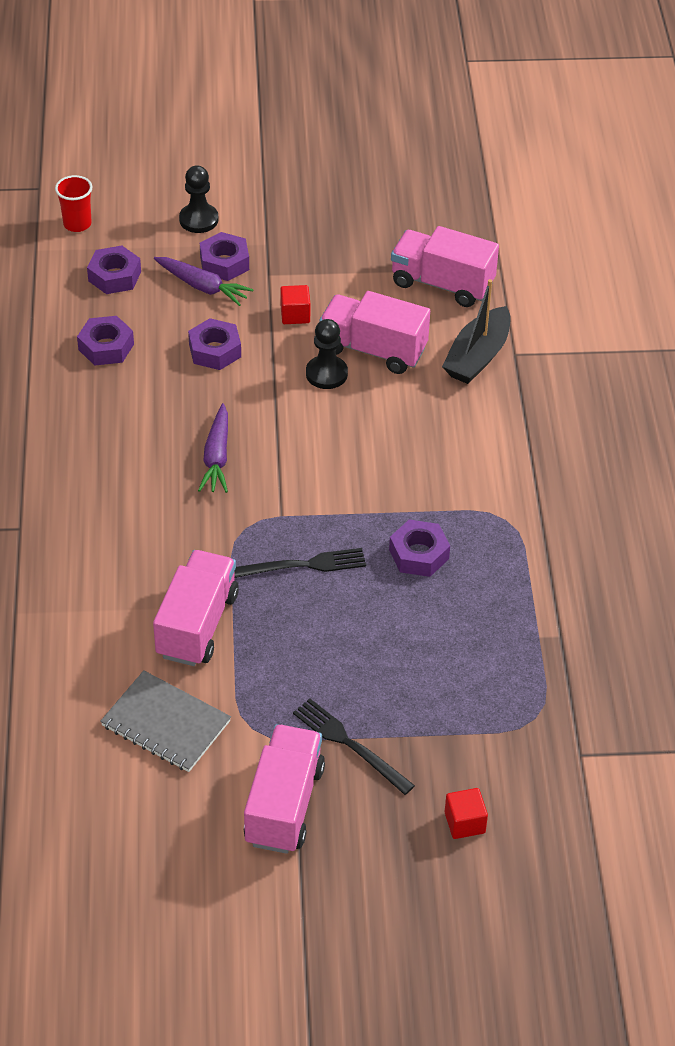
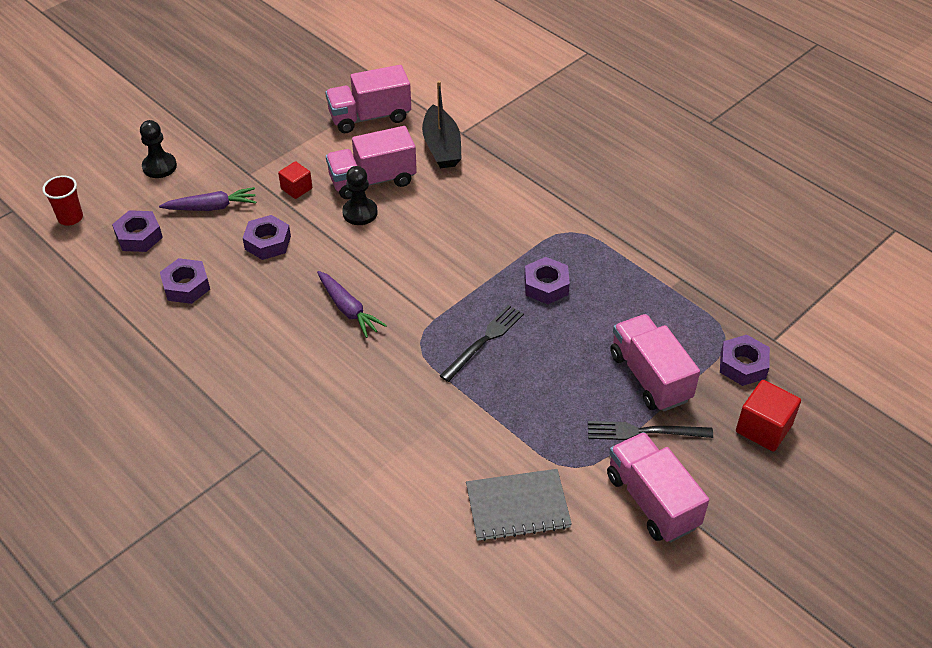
camera: 40 degrees left, 0 degrees up
(197, 625) = (461, 426): pink truck -> pink truck (649, 377)
(224, 263) = (210, 184): purple nut -> purple nut (743, 365)
(464, 822) = (763, 428): red cube -> red cube, size x1.57

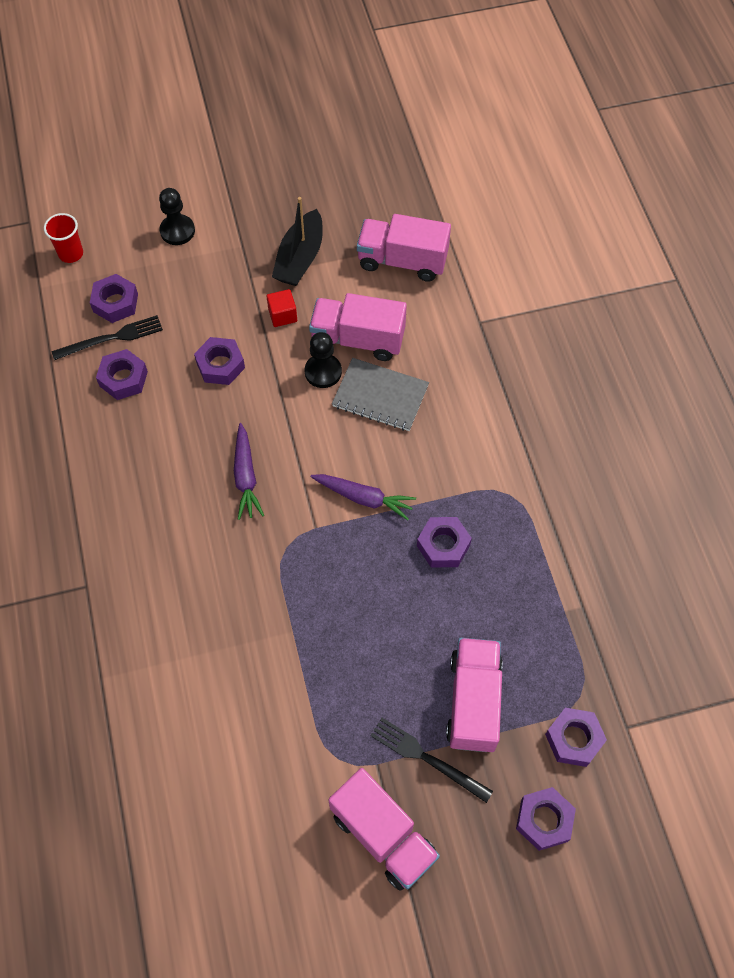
camera: 30 degrees right, 15 degrees up
(211, 207) = (195, 300): purple carrot -> purple carrot (364, 498)
(441, 147) = (449, 330): black boat -> black boat (300, 258)
(484, 341) = (345, 577): black fork -> black fork (112, 338)
(517, 506) = (260, 770): grey notebook -> grey notebook (380, 396)
(652, 501) = (383, 835): pink truck -> pink truck turned 135 degrees clockwise
(763, 428) = (544, 820): red cube -> purple nut

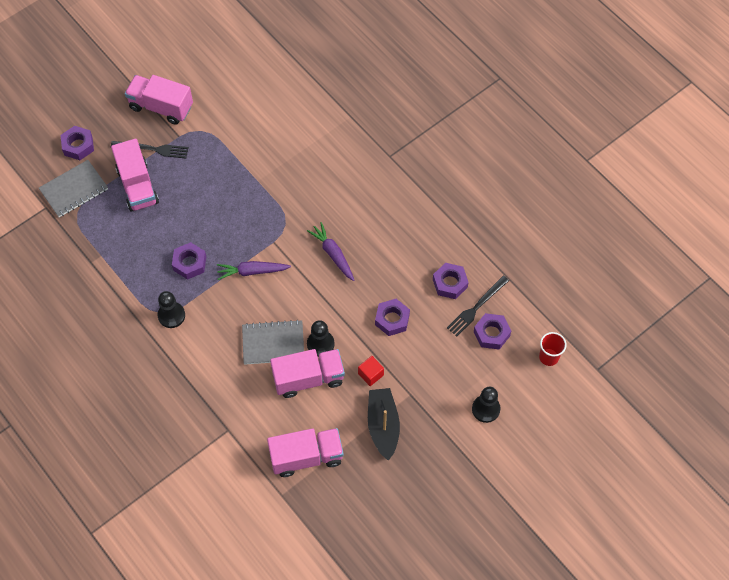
camera: 155 degrees right, 0 degrees up
(495, 483) = (171, 315): none -> black pawn
(574, 739) = (74, 190): purple nut -> grey notebook

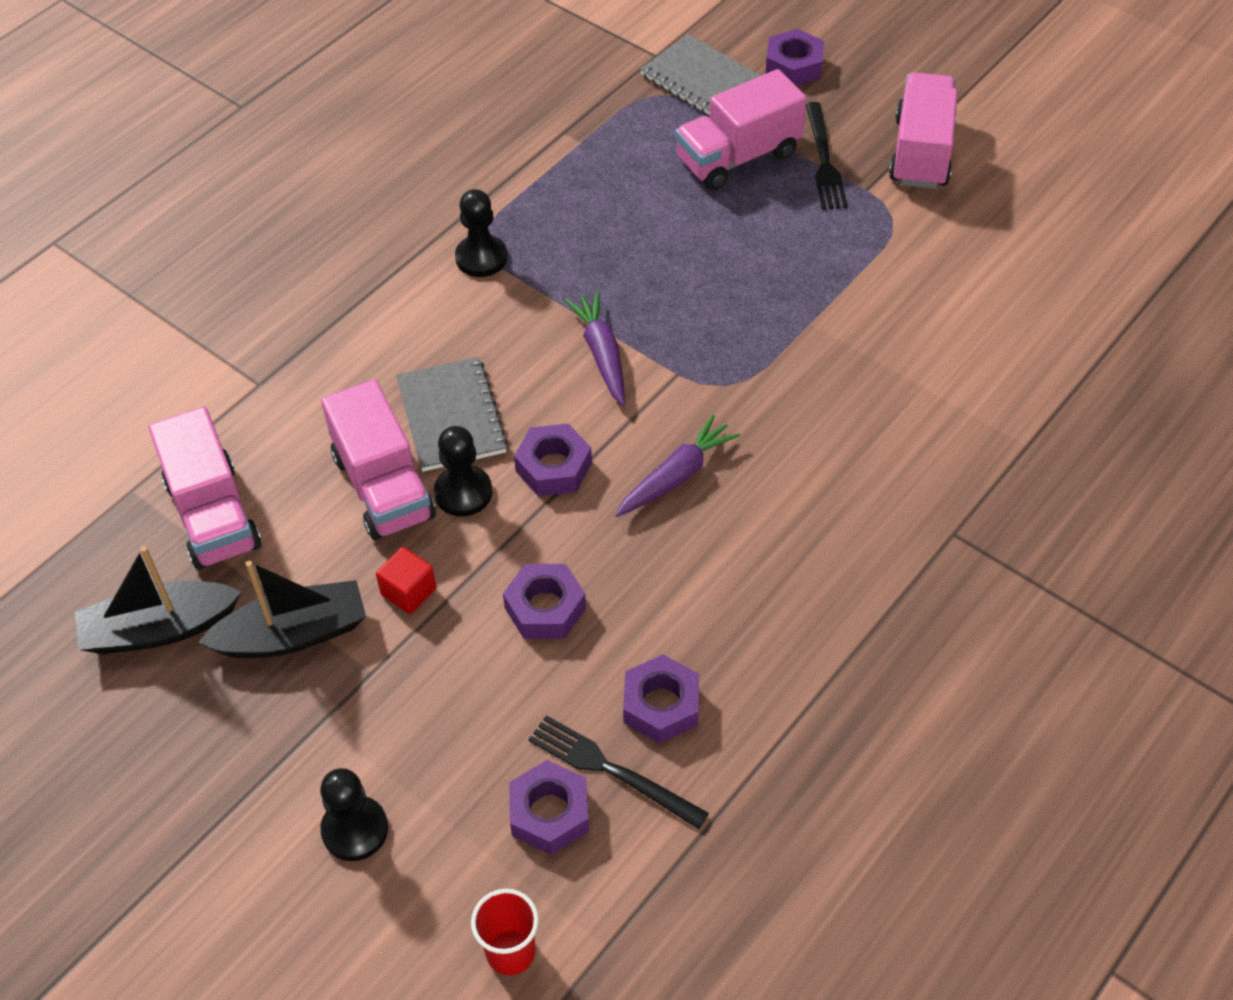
camera: 80 degrees right, 10 degrees down
(189, 263) = (596, 260): purple nut -> purple nut (553, 467)
(367, 484) = (159, 629): none -> black boat

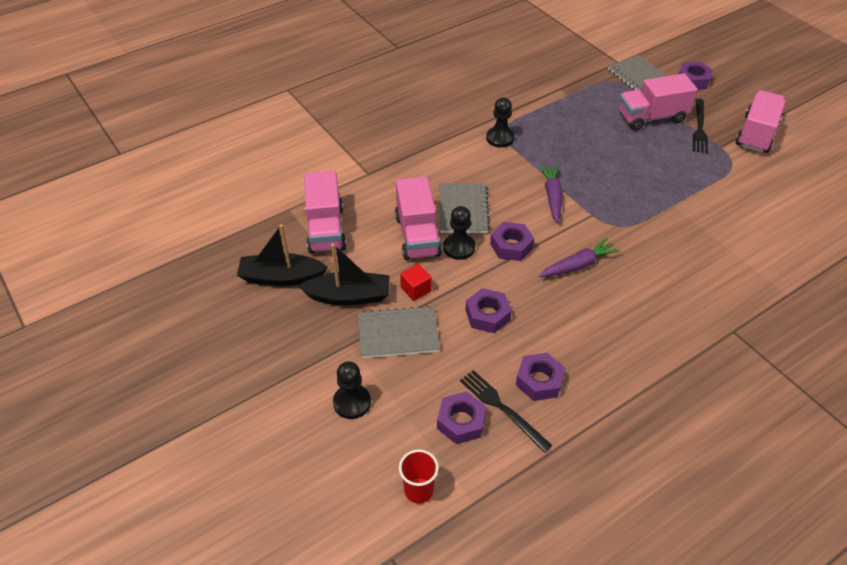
camera: 15 degrees right, 5 degrees down
(400, 683) = (398, 334): none -> grey notebook

